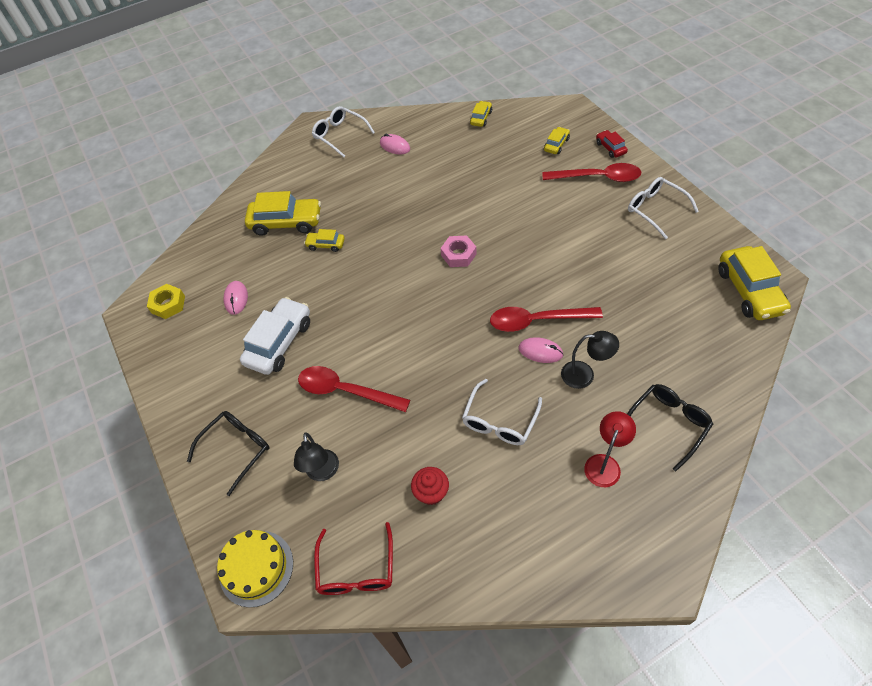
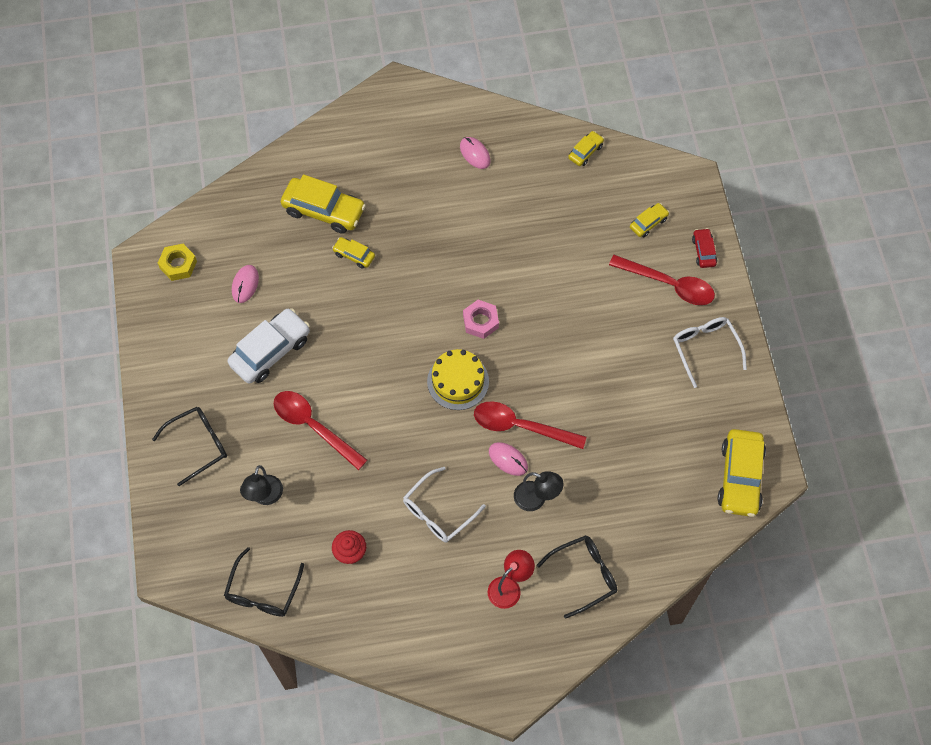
camera: 15 degrees right, 10 degrees up
(256, 568) = (182, 557): yellow cake -> yellow cake (458, 381)
(339, 135) = (422, 113): white glasses -> none
(356, 570) = (263, 592): red glasses -> black glasses

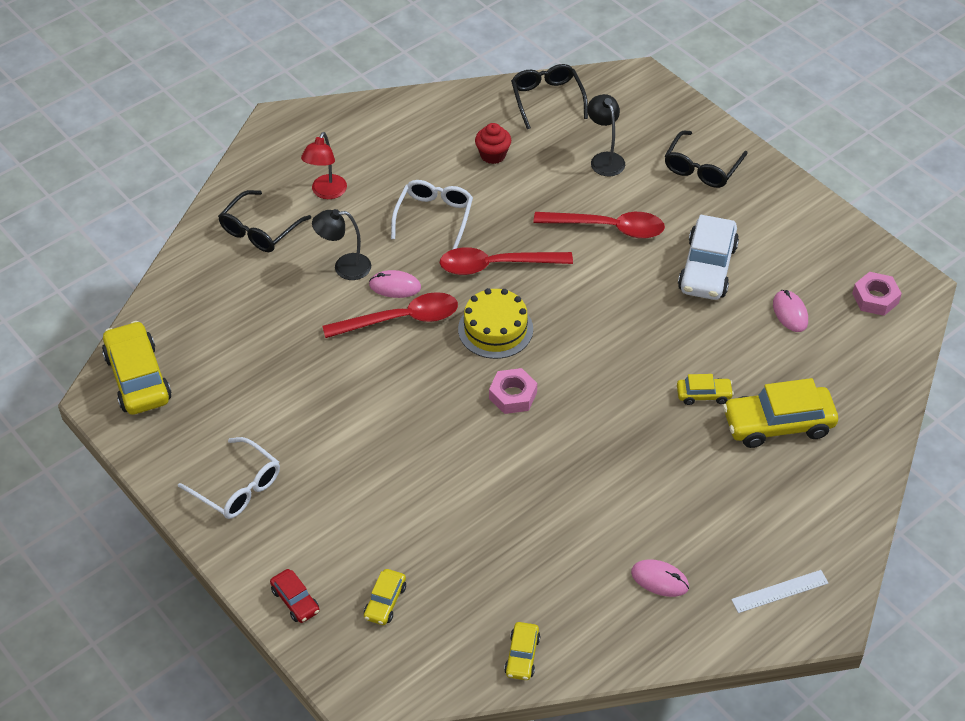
camera: 150 degrees right, 15 degrees down
(178, 265) = (875, 298): yellow nut -> pink nut
(410, 113) = (780, 591): none -> white ruler
(668, 284) = (319, 538): red spoon -> red spoon (496, 265)

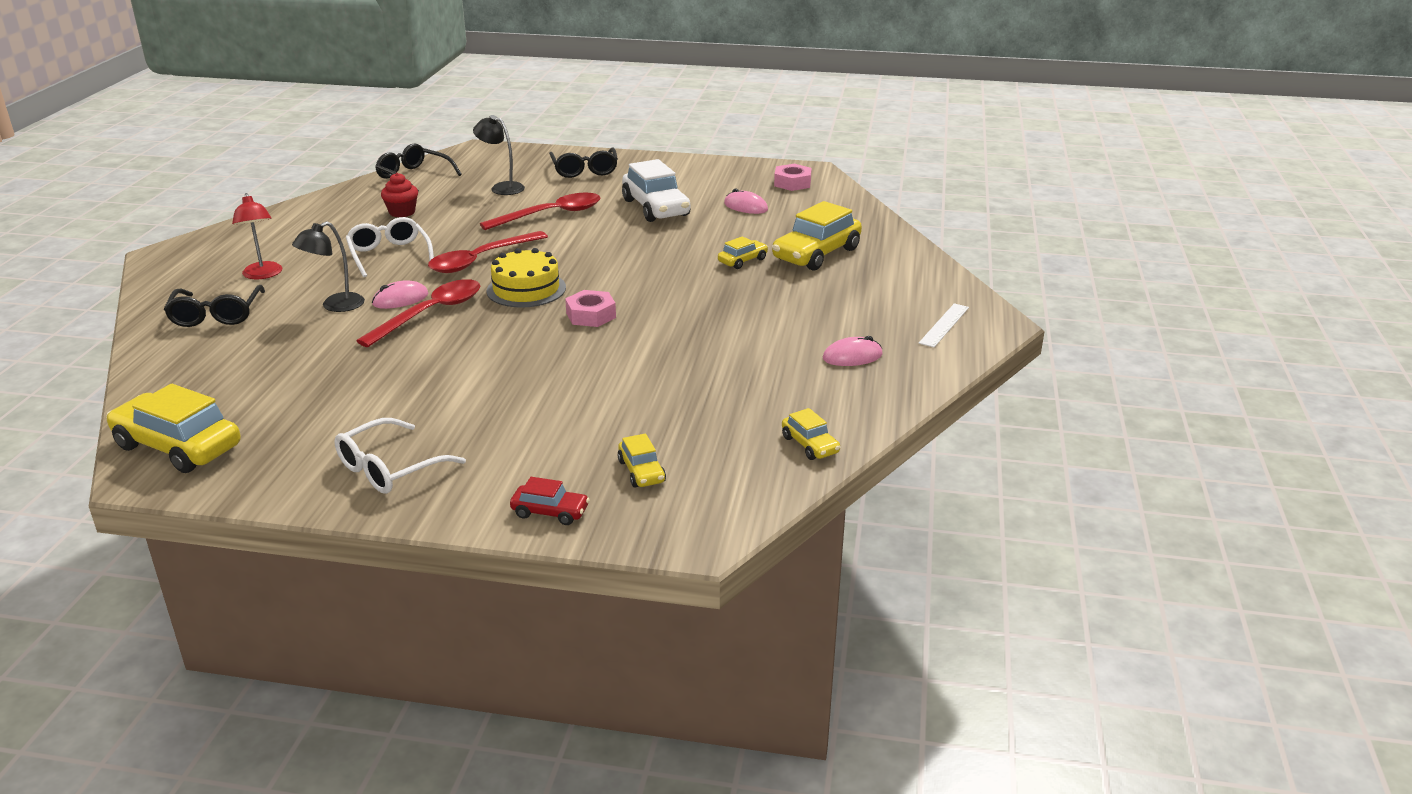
camera: 40 degrees left, 20 degrees down
(238, 487) = (389, 469): white glasses -> white glasses turned 135 degrees clockwise

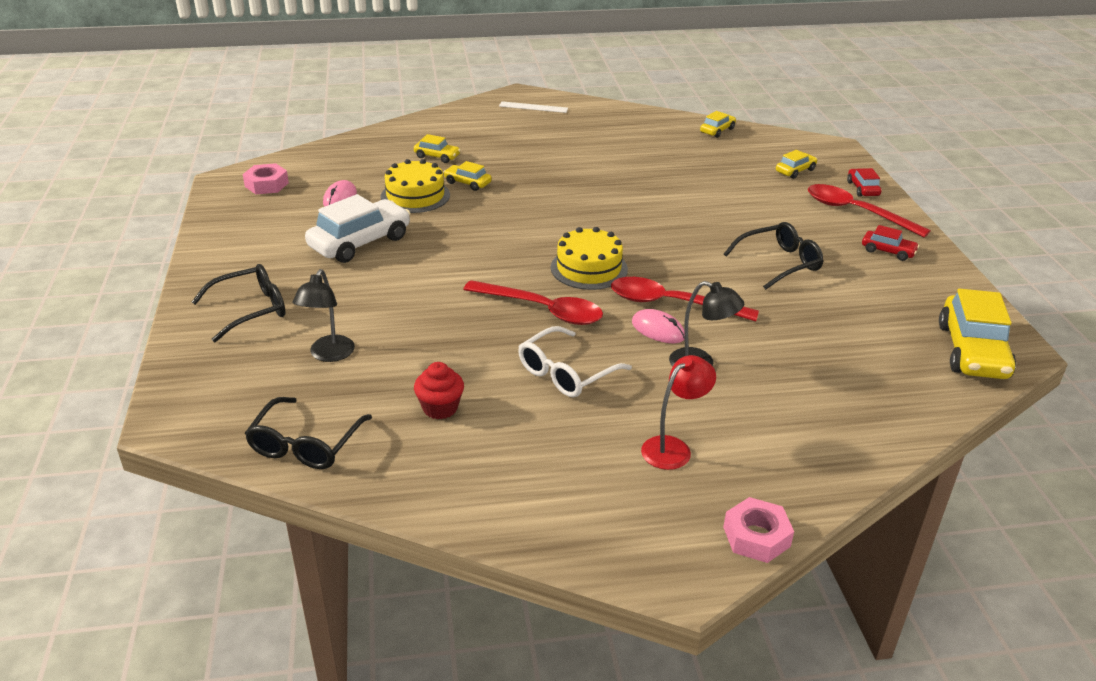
camera: 110 degrees left, 5 degrees up
(216, 315) = (782, 437): black glasses -> black glasses (780, 263)
(389, 469) = (888, 251): white glasses -> red car
(551, 215) = (404, 298): red spoon -> red spoon (856, 212)
(591, 315) = (614, 227): pink nut -> pink nut (756, 536)
(730, 235) = (415, 196): none -> yellow cake
(816, 254) = (437, 156): yellow car -> yellow car, size x0.51
(852, 356) = (600, 129): pink mouse -> none

